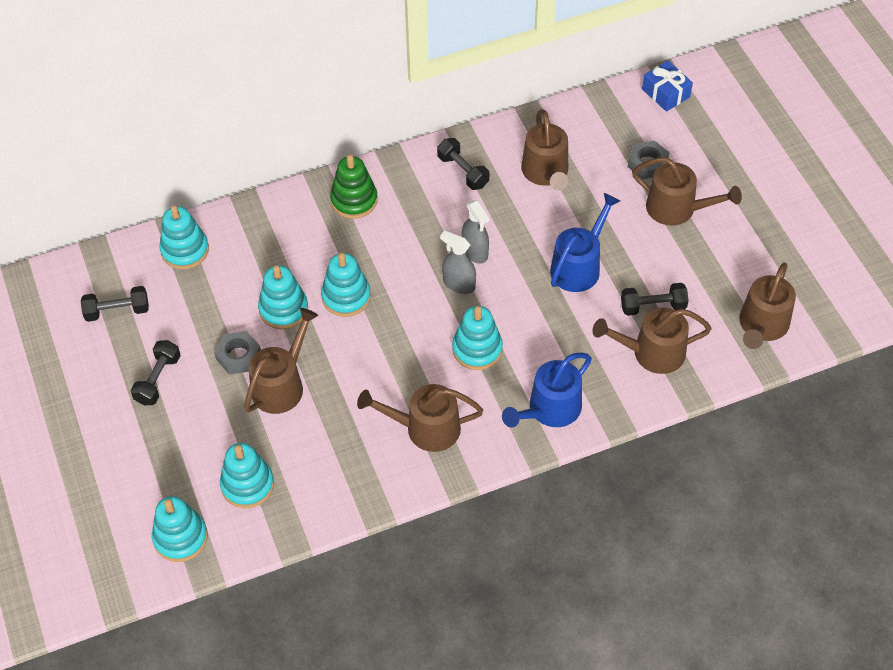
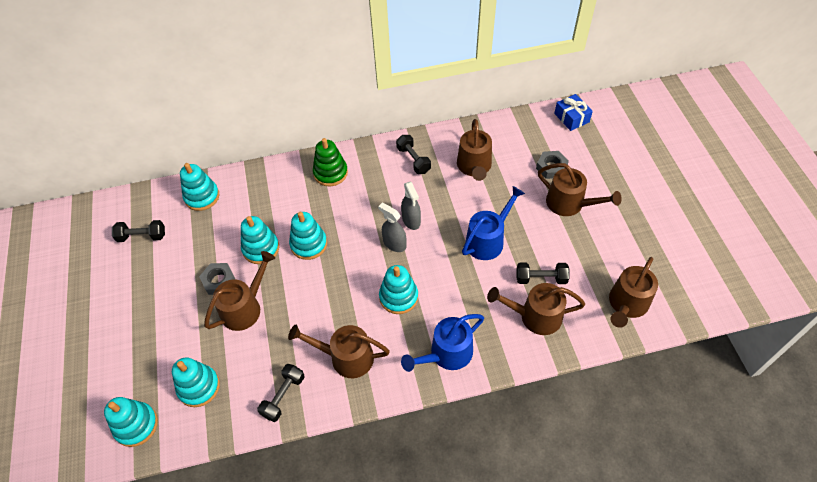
camera: 10 degrees right, 0 degrees up
(158, 380) = (156, 292): black dumbbell -> black dumbbell (283, 396)

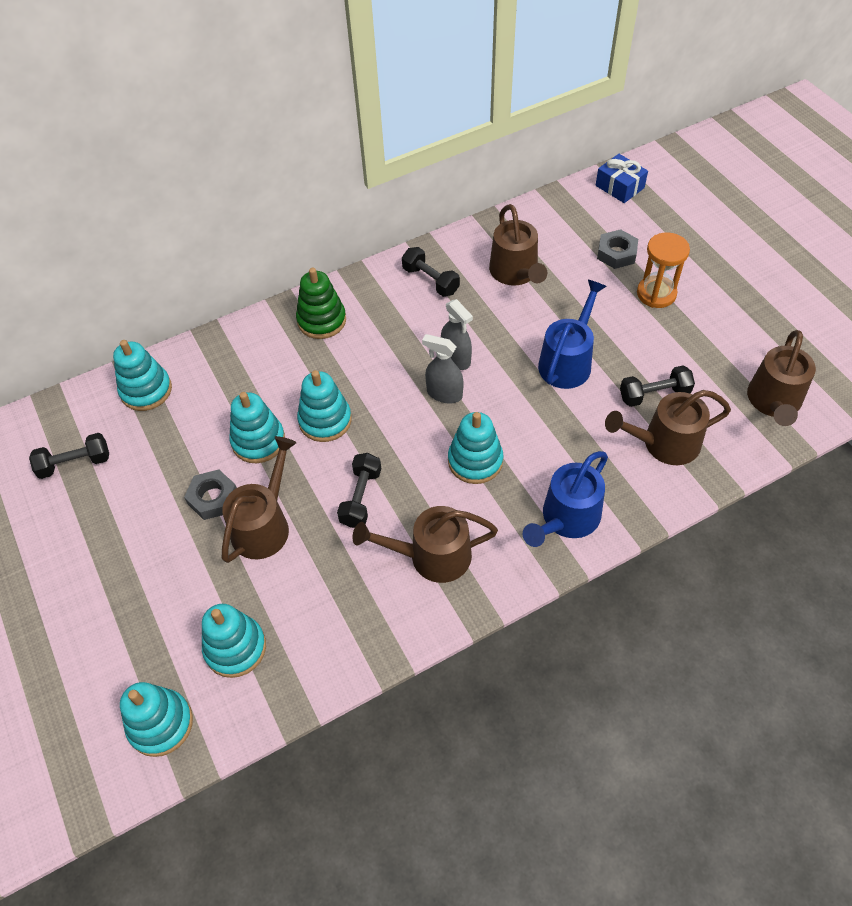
camera: 15 degrees left, 0 degrees up
(283, 396) = (362, 629): black dumbbell -> black dumbbell (361, 497)
(569, 204) = (656, 294): brown watering can -> orange hourglass

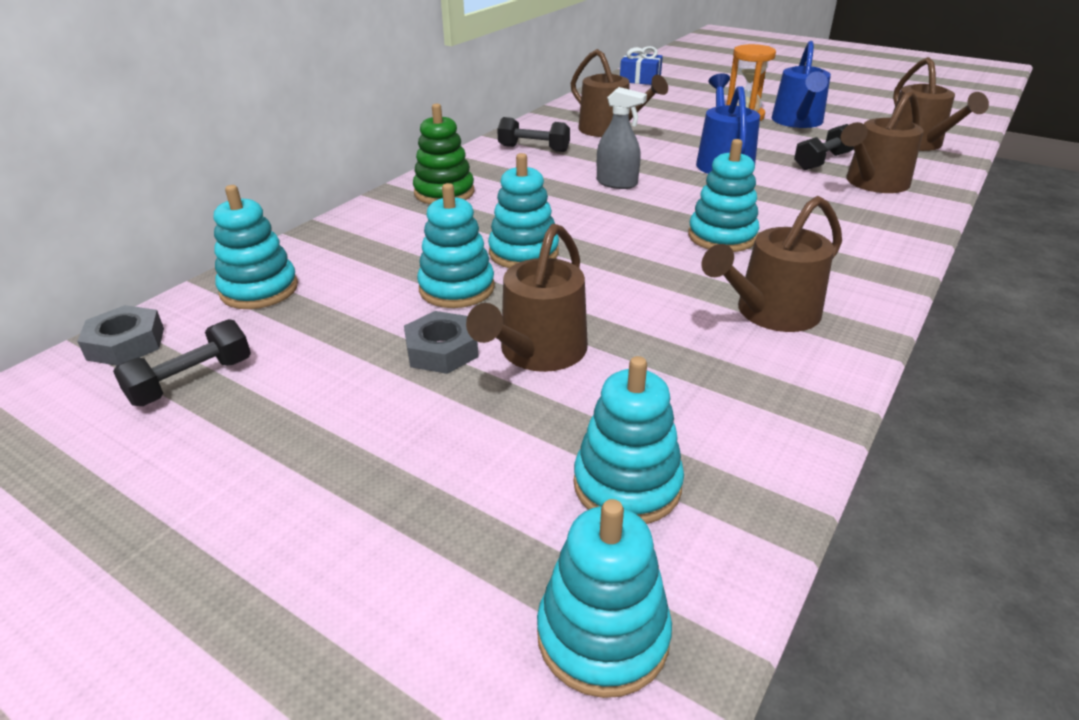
camera: 30 degrees left, 20 degrees down
(264, 525) = (538, 352): brown watering can -> brown watering can turned 150 degrees counterclockwise
(361, 497) = (633, 294): black dumbbell -> none
(444, 394) = (633, 205): grey spray bottle -> none
(566, 518) = (862, 247): blue watering can -> blue watering can (797, 122)
(616, 253) = (683, 106): grey nut -> grey nut (126, 344)

